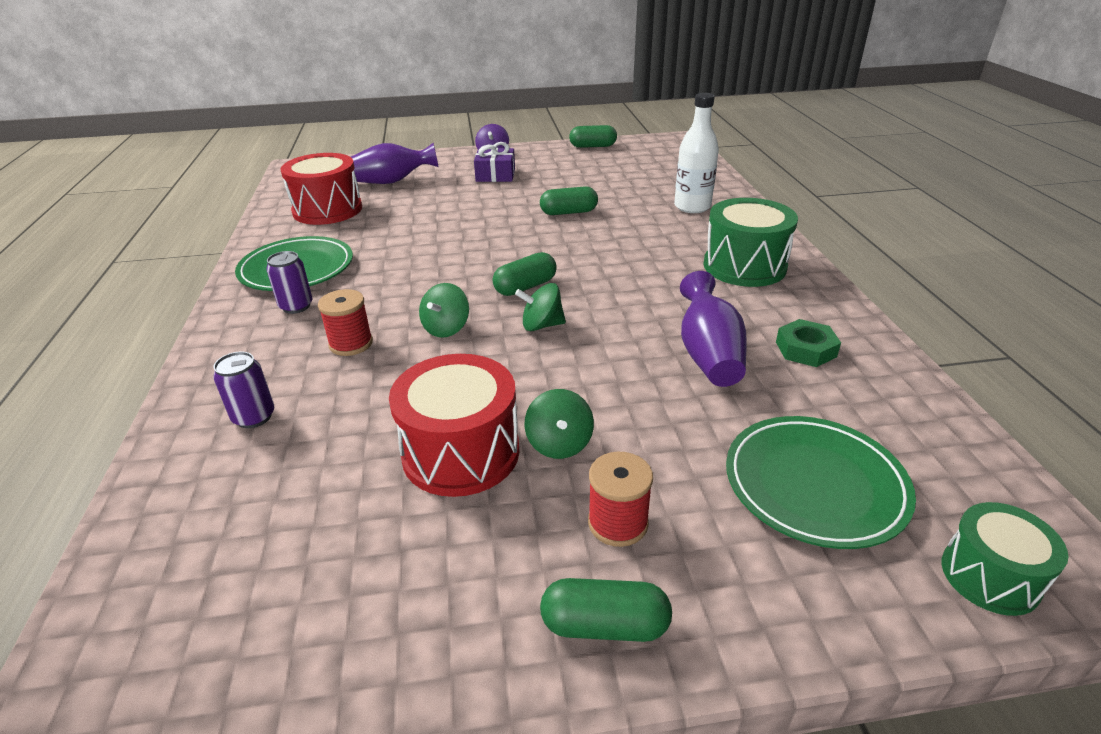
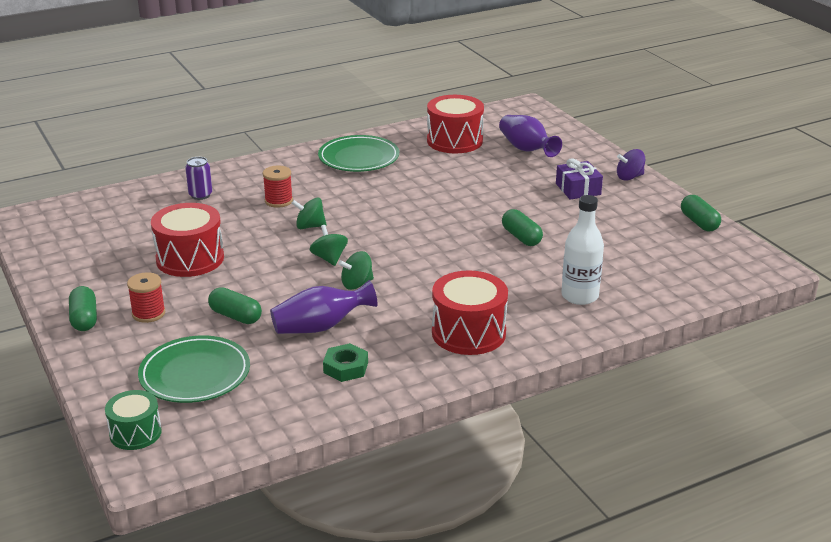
camera: 70 degrees right, 5 degrees down
(296, 306) = (312, 172): purple can -> none
(525, 287) = (379, 243): green capsule -> green capsule (235, 316)
(559, 444) = (206, 286): green spinning top -> green spinning top (357, 284)
(744, 266) = (468, 333): green drum -> red drum

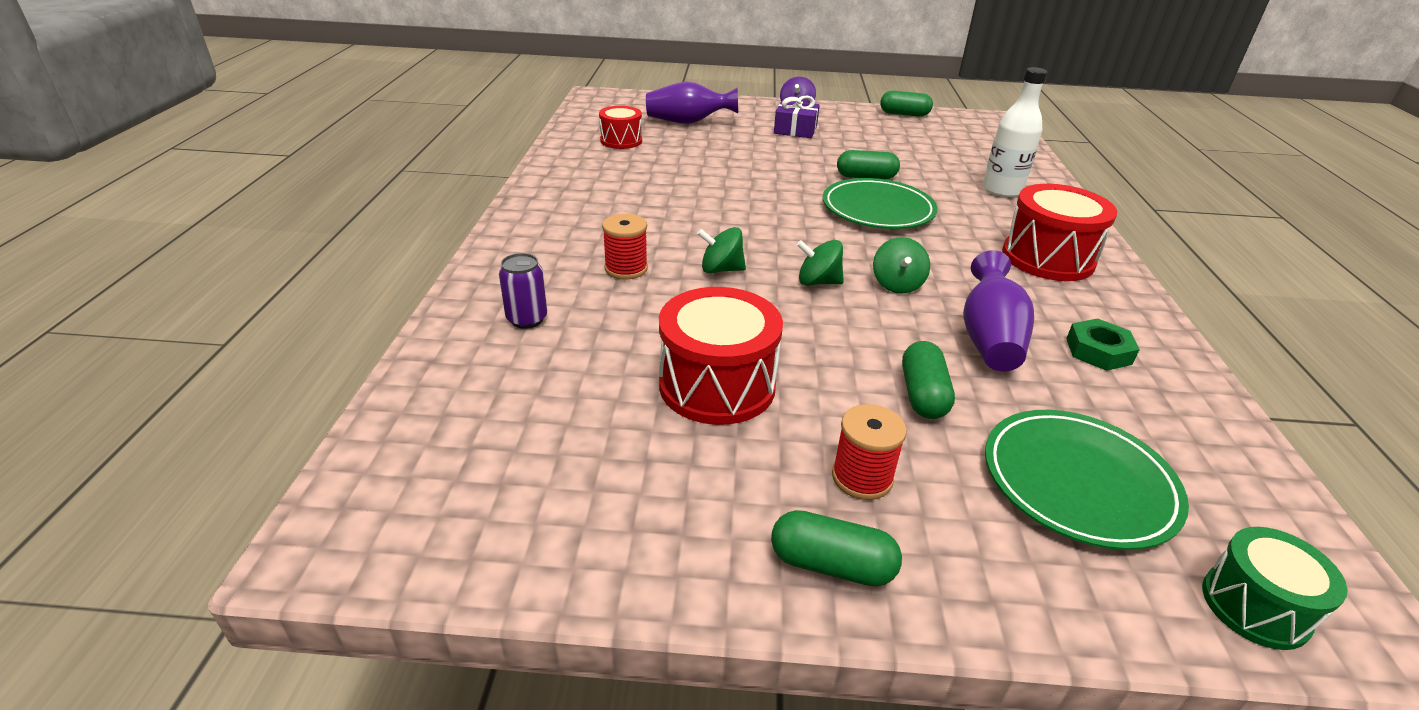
camera: 60 degrees left, 5 degrees up
(235, 316) = (922, 395): green capsule -> green capsule turned 60 degrees counterclockwise
(310, 226) = (721, 269): green spinning top -> green spinning top turned 60 degrees clockwise
(358, 158) = (584, 192): green plate -> green plate (877, 209)
(454, 141) = (621, 141): red drum -> red drum, size x0.61

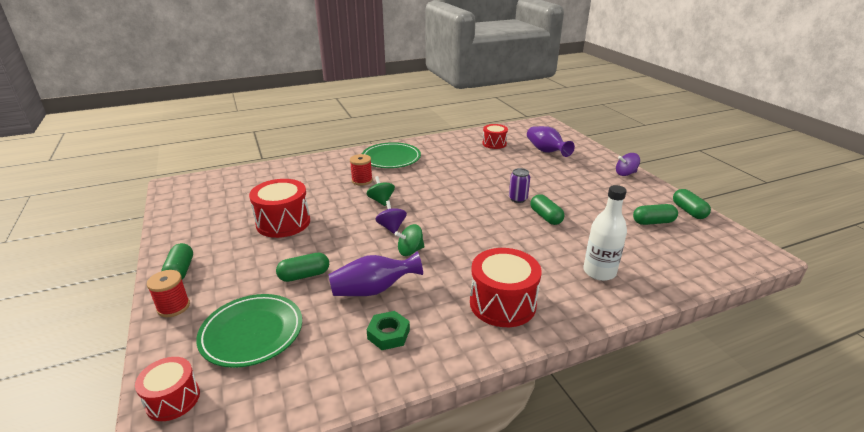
camera: 65 degrees right, 5 degrees down
(527, 319) = (306, 174): purple can -> purple can (518, 199)
(795, 130) = (587, 181): purple gift -> none
(818, 282) = (391, 227): green spinning top -> purple spinning top
(862, 478) = (234, 269): red spool -> red spool (173, 307)
(877, 209) = (501, 229): green plate -> green plate (391, 158)
(915, 135) = (653, 222): none -> green capsule
(1255, 606) = (173, 399): green drum -> red drum

